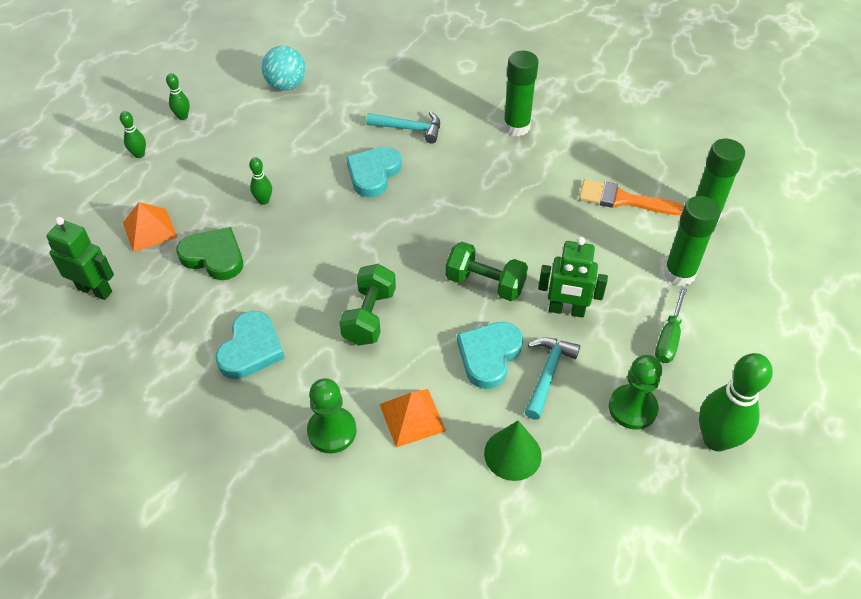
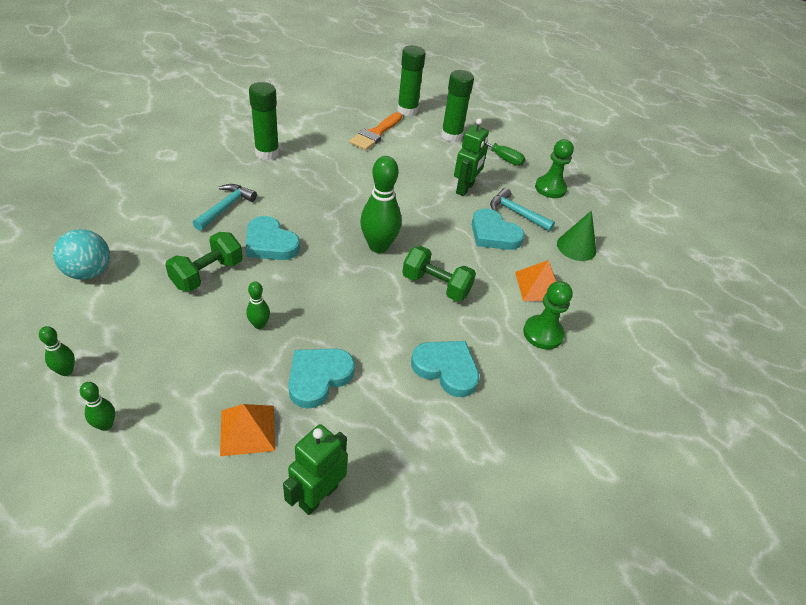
camera: 80 degrees left, 5 degrees down
(214, 257) = (318, 378): green heart -> turquoise heart
(485, 284) = (426, 217): green dumbbell -> green dumbbell (207, 274)
(716, 439) = (577, 167): green bowling pin -> green bowling pin (378, 246)

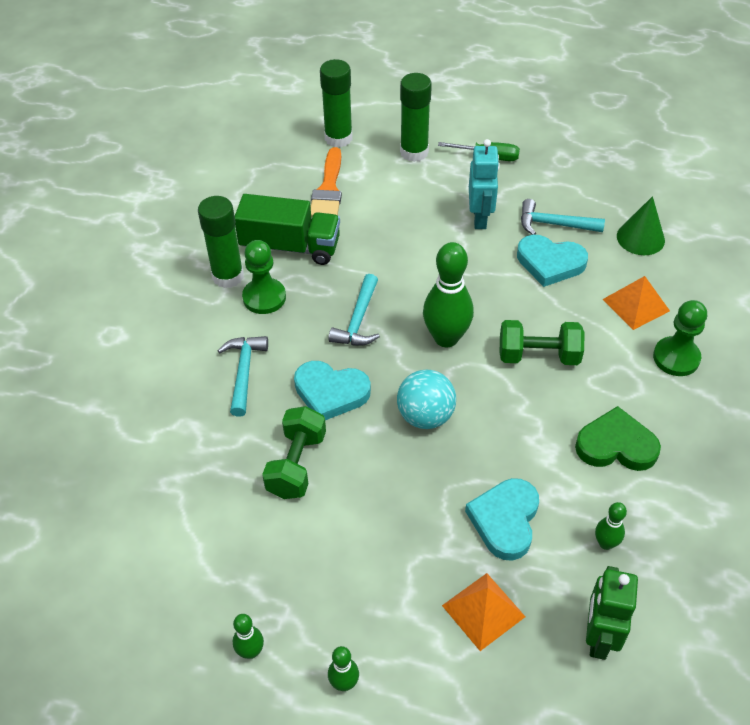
camera: 20 degrees left, 5 degrees up
(89, 272) = (166, 530): turquoise ball -> turquoise ball (425, 416)
(259, 325) = (400, 494): green bowling pin -> green bowling pin (605, 543)
(322, 153) = (290, 247): none -> green truck
(328, 211) = (358, 320): none -> turquoise hammer
(446, 369) = (616, 445): turquoise heart -> green heart
(465, 188) = (480, 218): green robot -> turquoise robot
(550, 188) = (566, 174): green pawn -> green pawn (264, 297)

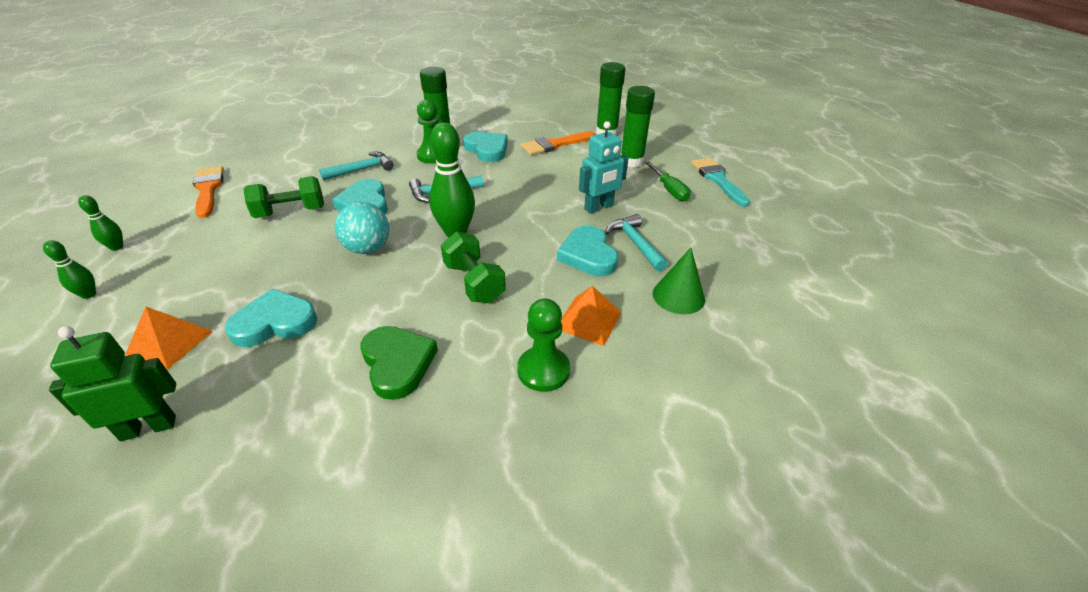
camera: 55 degrees right, 10 degrees down
(166, 538) = (208, 189): none -> orange brush
(290, 247) = (487, 149): green truck -> turquoise heart
(495, 116) = (717, 179): none -> turquoise brush
(605, 543) = (269, 395): green bowling pin -> none

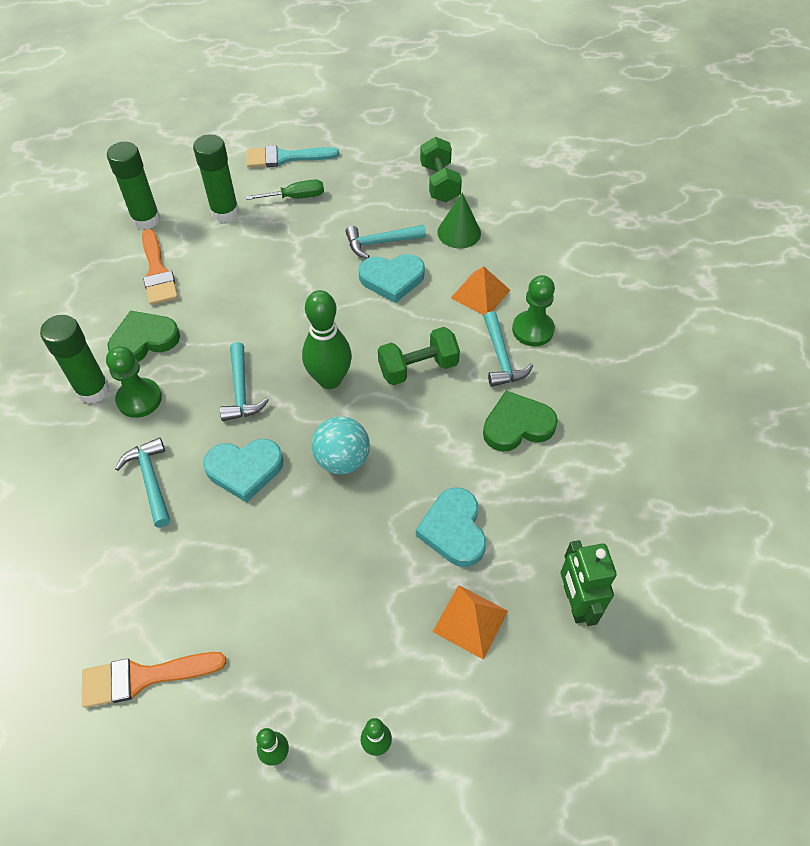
camera: 80 degrees left, 15 degrees up
(290, 212) = (242, 552): green dumbbell -> green dumbbell (439, 183)
(487, 149) = (144, 340): turquoise heart -> green heart
(495, 344) = (501, 357): none -> turquoise hammer
(599, 207) = (312, 257): turquoise robot -> none

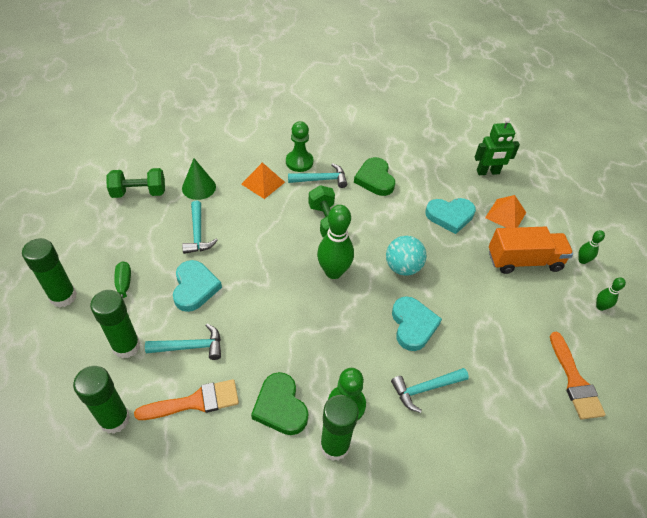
camera: 90 degrees left, 5 degrees down
(241, 390) = (340, 329): turquoise hammer -> turquoise hammer (190, 347)
(285, 157) = (63, 296): turquoise brush -> green glue stick
(367, 637) = (524, 261): none -> orange truck
(392, 279) = (239, 229): turquoise heart -> turquoise heart (194, 288)

